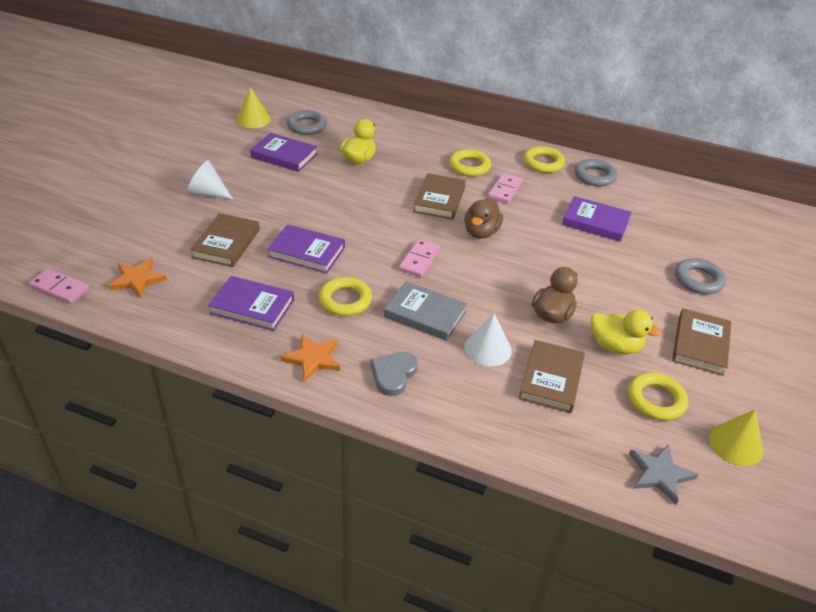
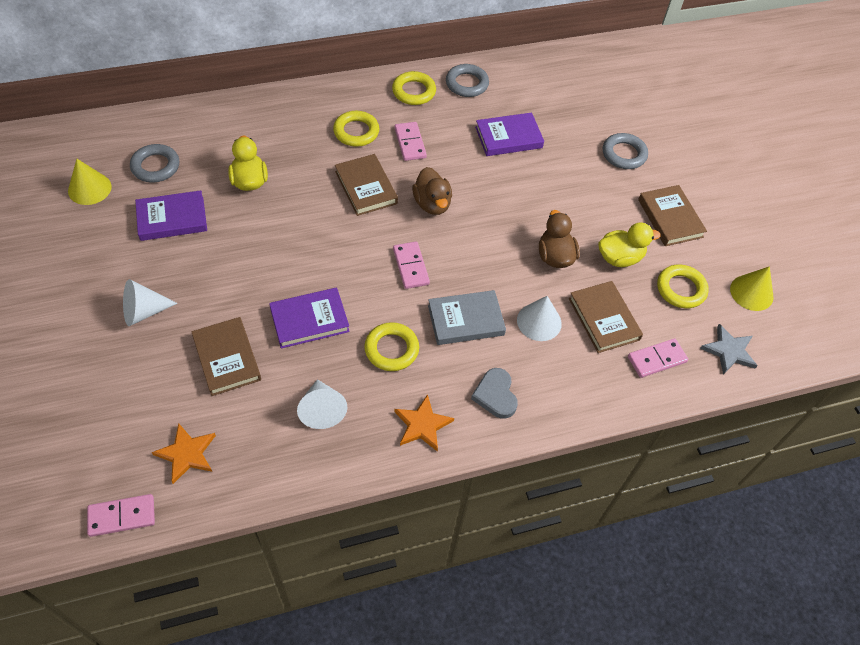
camera: 40 degrees left, 15 degrees up
(252, 307) = (322, 410): purple book -> white cone
(573, 436) = (657, 359): none -> pink domino

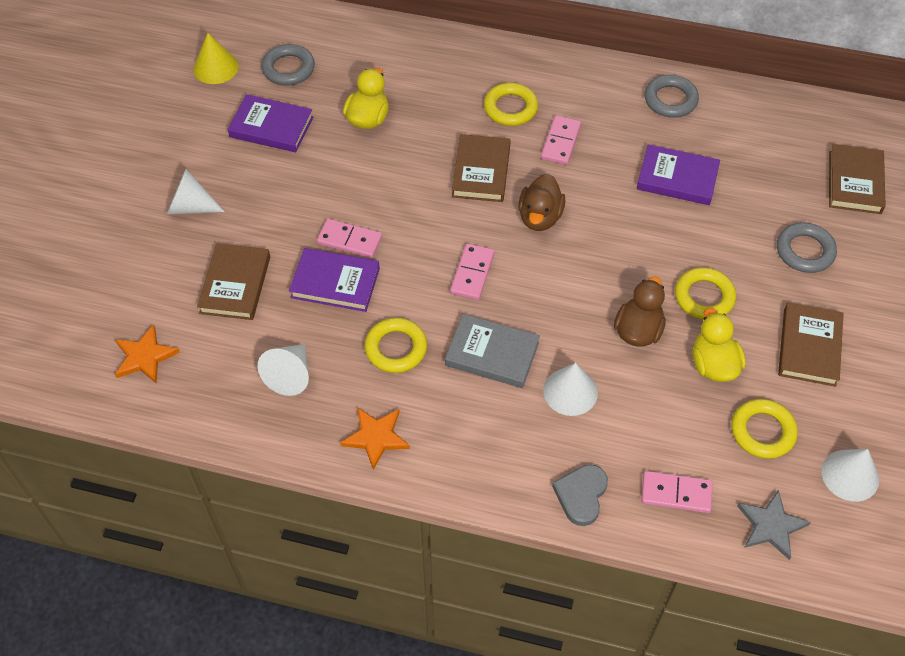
camera: 35 degrees right, 0 degrees up
(122, 516) = (58, 384): pink domino -> pink domino (350, 240)
(414, 91) = (603, 87): yellow ring -> yellow ring (704, 297)
(495, 395) = (470, 444): grey heart -> grey heart (581, 495)
(603, 319) = (645, 422): brown book -> brown book (854, 182)
(619, 258) = (713, 364): yellow duck -> yellow duck turned 120 degrees counterclockwise
(751, 292) = (850, 475): yellow cone -> white cone

